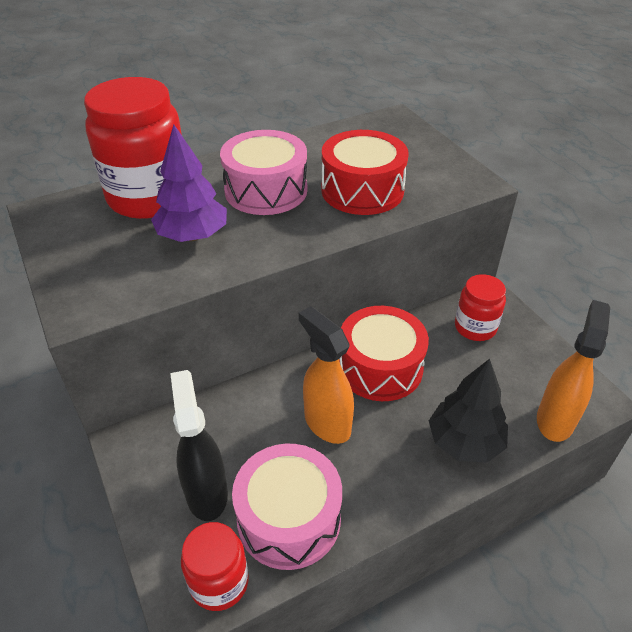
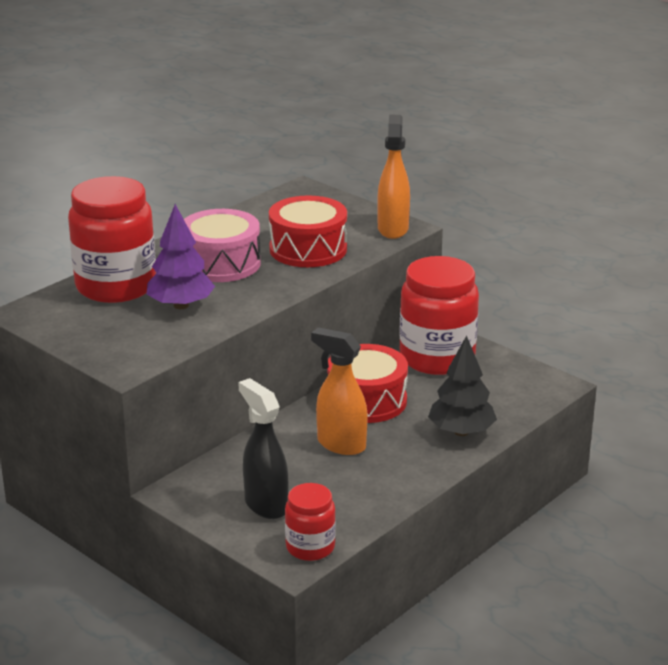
camera: 20 degrees left, 15 degrees down
(289, 518) = (343, 503): pink drum -> none
(475, 327) = (437, 358): red jar -> red jar, size x1.87
(555, 419) = (528, 404): orange spray bottle -> orange spray bottle (393, 229)

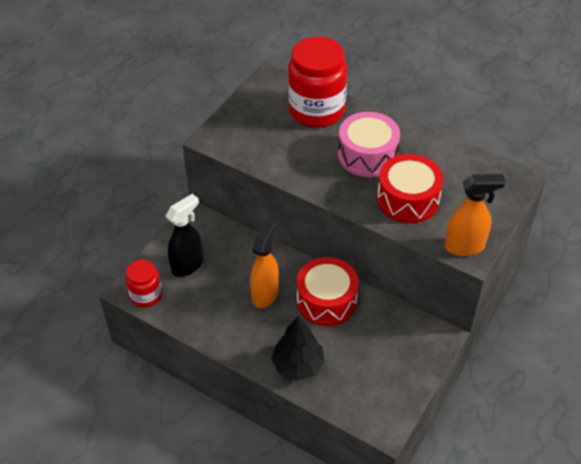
camera: 80 degrees right, 20 degrees up
(181, 305) = (298, 147): purple tree -> none
(437, 358) = (402, 337): red jar -> none

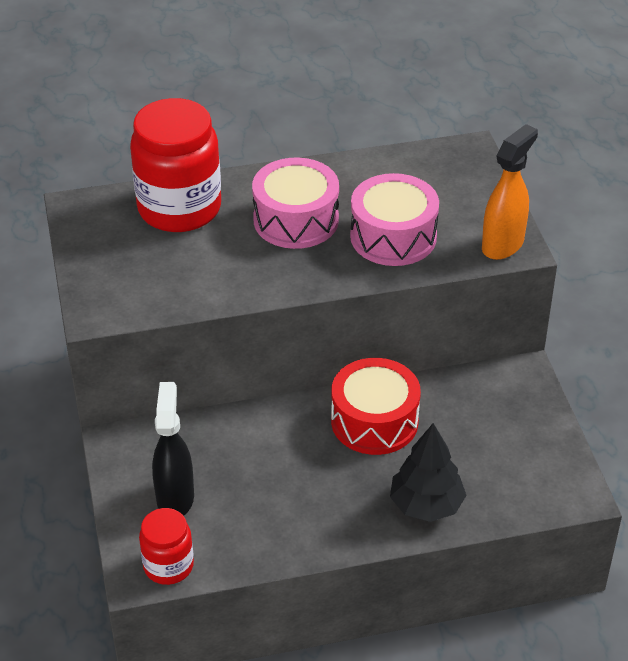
camera: 45 degrees left, 5 degrees down
(265, 294) = (302, 462): orange spray bottle -> none
(408, 199) = (393, 236): red drum -> pink drum

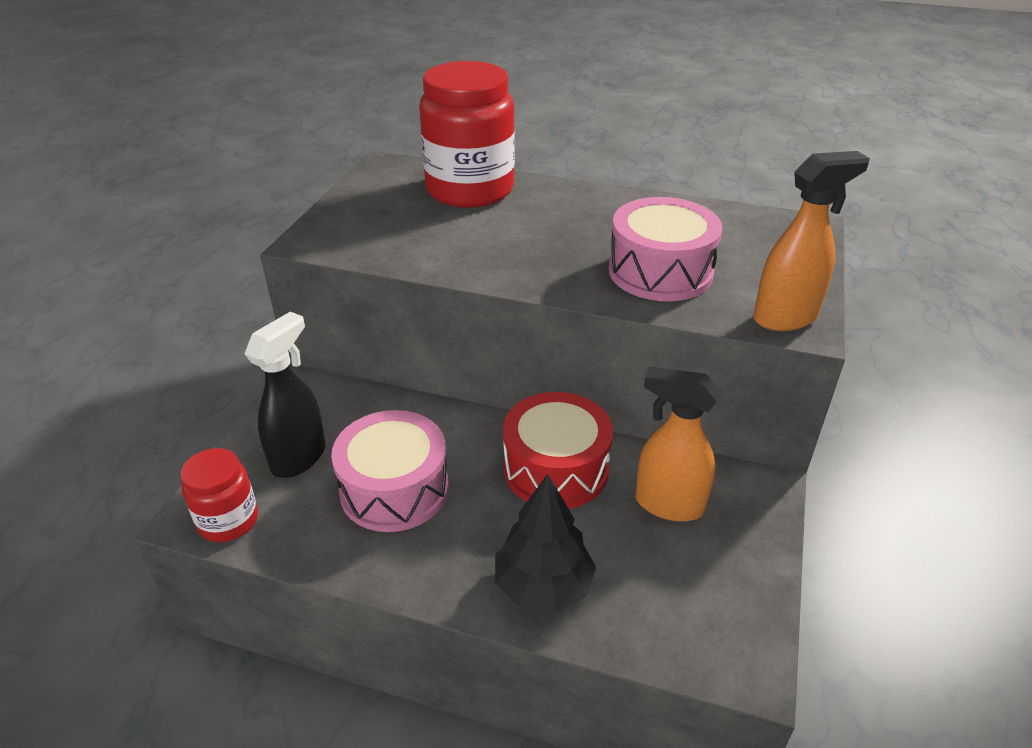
camera: 30 degrees right, 5 degrees down
(296, 220) = (570, 229): pink drum -> pink drum (394, 489)
(469, 413) = (668, 504): none -> orange spray bottle

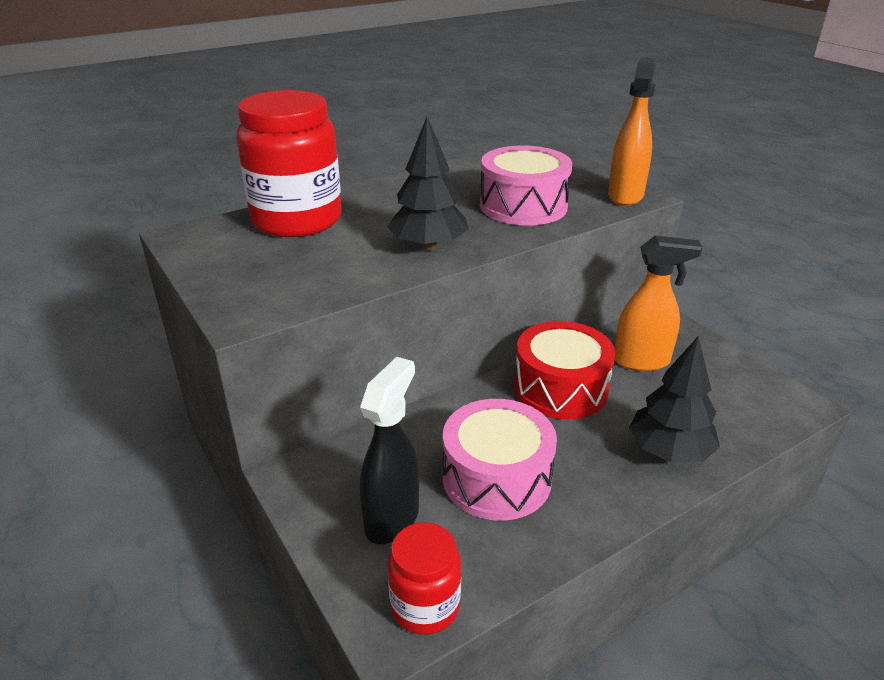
camera: 50 degrees left, 5 degrees down
(299, 457) = (392, 518): black spray bottle -> black spray bottle turned 45 degrees clockwise
(510, 261) = (428, 246): none -> black tree
(668, 504) = (642, 361): orange spray bottle -> orange spray bottle turned 150 degrees counterclockwise

